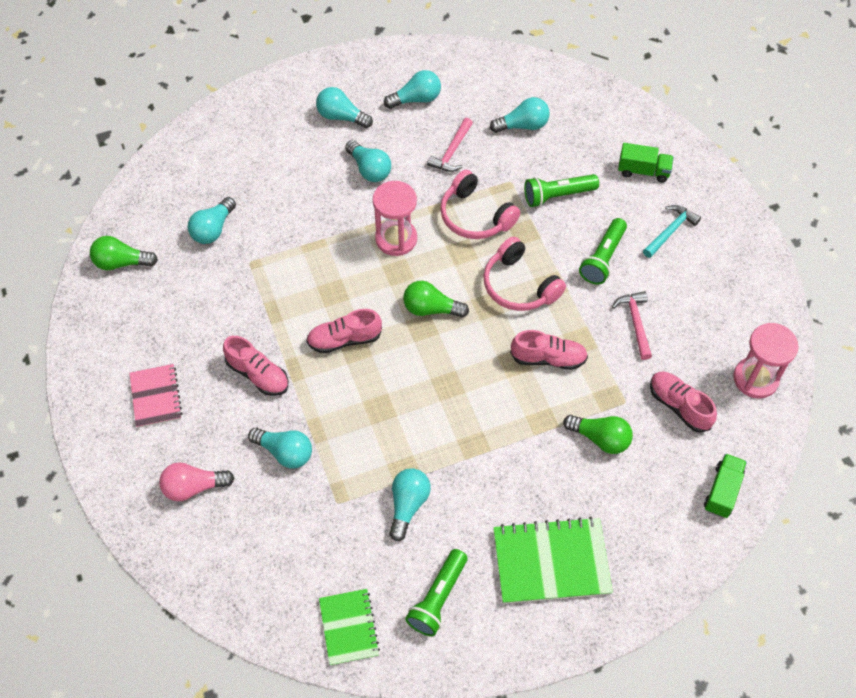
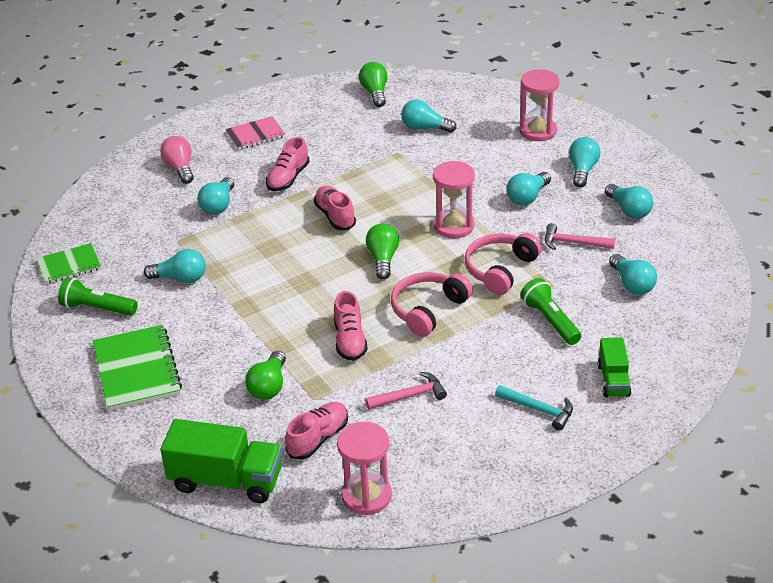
camera: 80 degrees right, 20 degrees down
(260, 135) = (537, 131): none -> pink hourglass
(603, 258) = (482, 363): green flashlight -> none
(722, 491) = (226, 480): green truck -> green truck, size x1.75

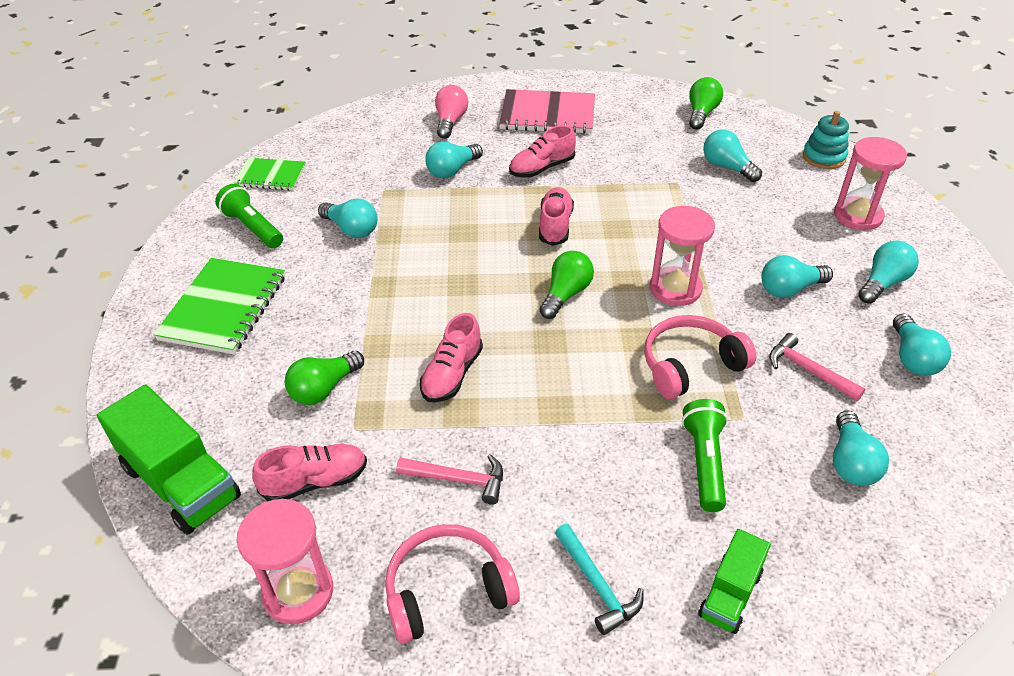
camera: 30 degrees right, 5 degrees up
(255, 135) = (547, 115): pink notebook -> pink notebook, size x1.63
(428, 310) = (567, 378): pink headphones -> pink headphones (447, 591)
(487, 96) = (823, 157): none -> turquoise stacking toy

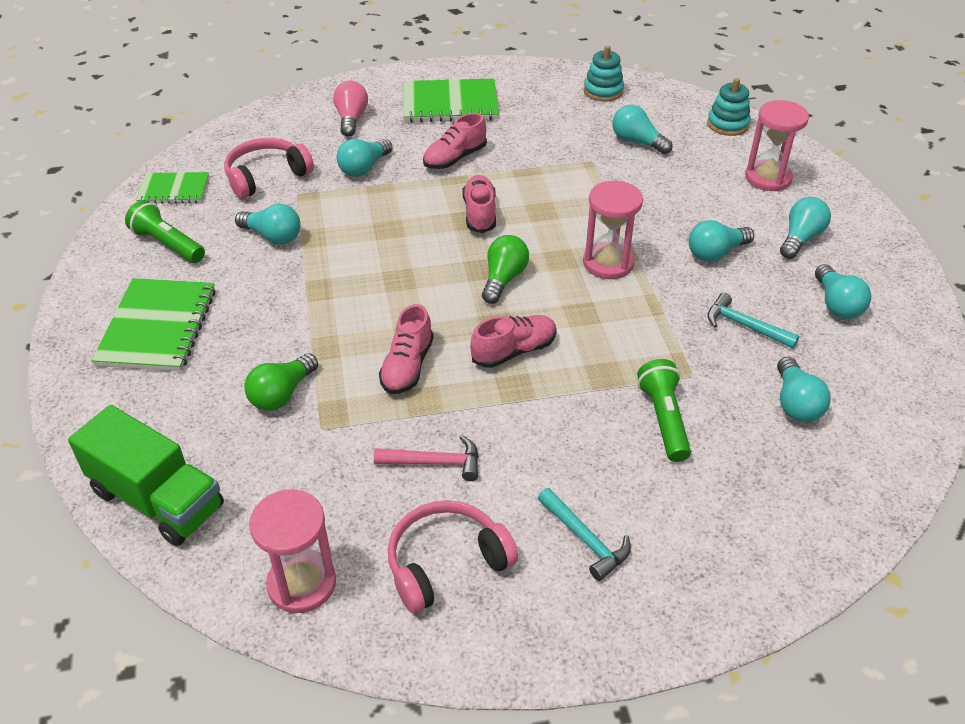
camera: 10 degrees left, 0 degrees up
(315, 482) = (294, 482): pink shoe -> pink shoe (514, 351)
(547, 115) = (450, 104): pink notebook -> green notebook
(690, 365) = (635, 333): pink headphones -> pink headphones (266, 176)
(701, 114) = (603, 91): green light bulb -> turquoise stacking toy
(730, 594) = (707, 531): green truck -> none
(808, 370) = (744, 326): pink hammer -> turquoise hammer

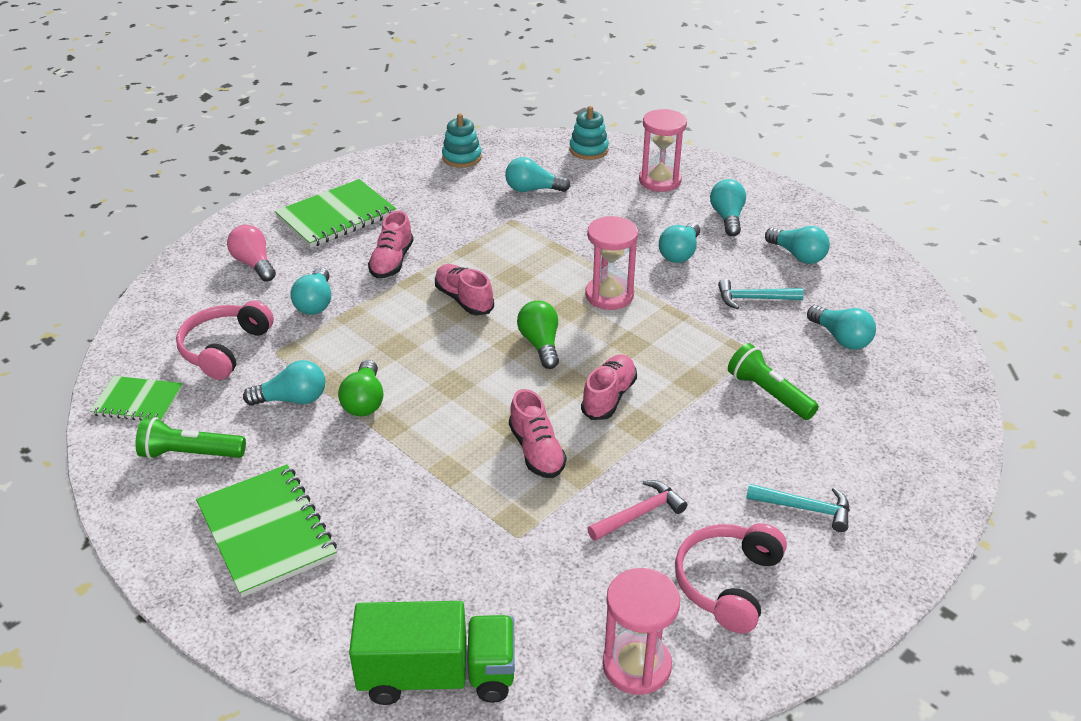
camera: 35 degrees left, 5 degrees down
(174, 190) = (138, 401): green notebook -> green notebook turned 45 degrees clockwise
(282, 394) = (453, 528): green light bulb -> green light bulb (364, 401)

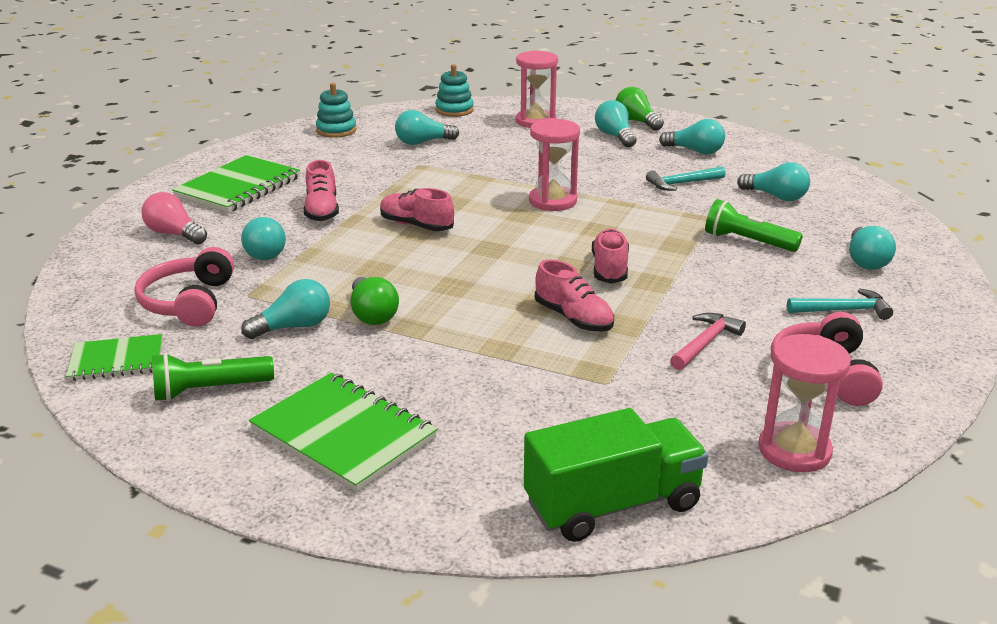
camera: 20 degrees left, 10 degrees down
(540, 344) = (516, 244): green light bulb -> green light bulb (636, 121)
(680, 253) = (593, 164): turquoise light bulb -> turquoise light bulb (866, 261)

